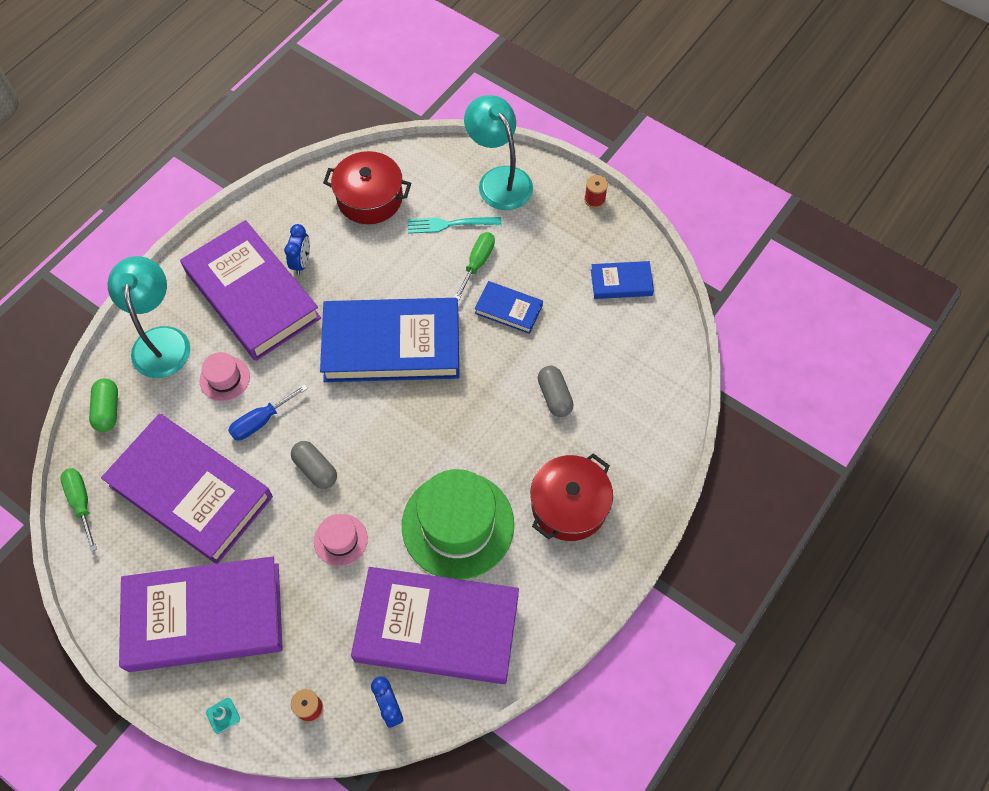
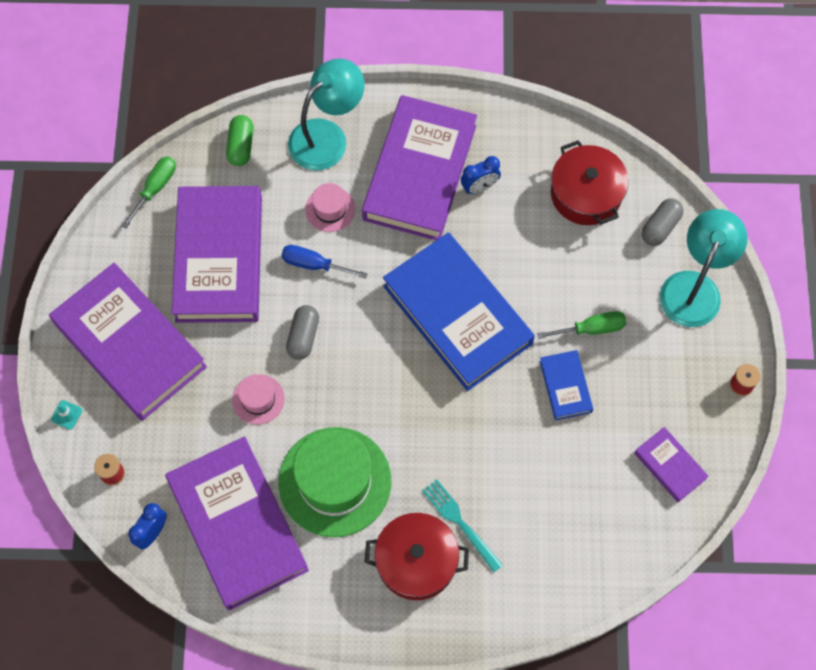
camera: 55 degrees right, 5 degrees up
(108, 410) = (241, 146): green capsule -> green capsule turned 45 degrees counterclockwise
(449, 224) = (612, 278): turquoise fork -> turquoise fork (459, 522)
(554, 396) = (509, 482): grey capsule -> grey capsule (660, 227)
(621, 282) = (670, 466): blue book -> purple book

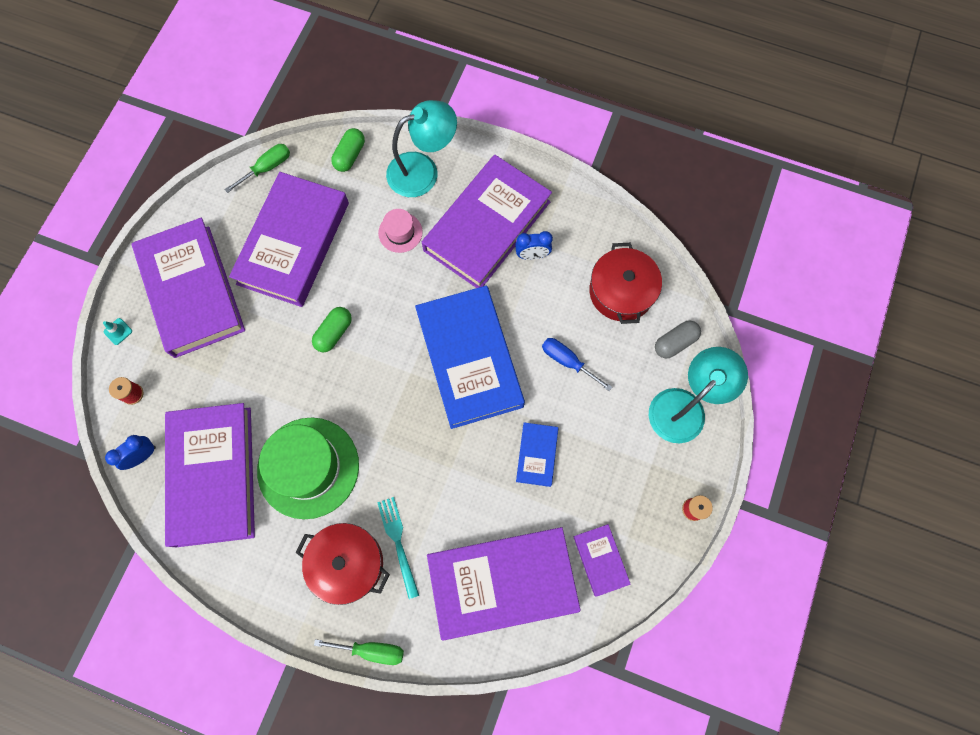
camera: 20 degrees right, 5 degrees up
(258, 399) = (275, 373): pink hat -> none
(303, 337) = (334, 333): grey capsule -> green capsule
(314, 264) = (368, 274): blue screwdriver -> blue screwdriver (567, 361)
(581, 522) = (502, 582): none -> purple book
(591, 329) = (579, 412): green screwdriver -> green screwdriver (371, 650)

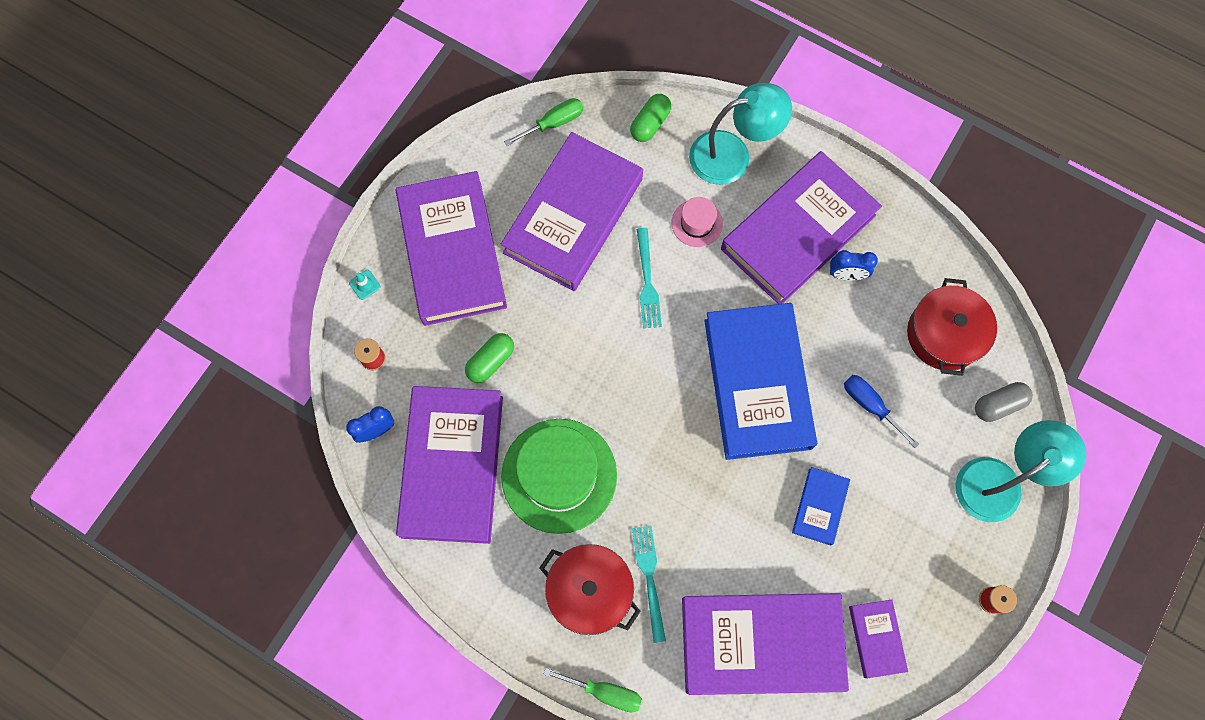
camera: 10 degrees right, 0 degrees up
(334, 333) = (606, 327): green capsule -> green capsule (491, 361)
(364, 289) = (647, 283): none -> turquoise fork

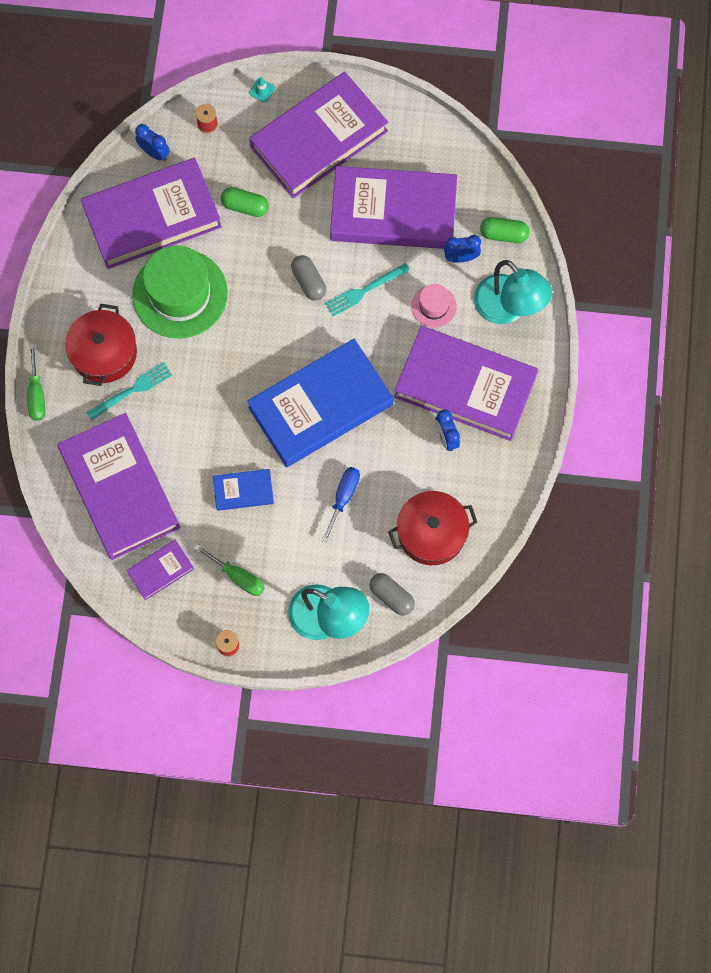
camera: 65 degrees right, 0 degrees up
(553, 123) = (466, 162): green screwdriver -> green screwdriver (238, 576)
(610, 334) = (308, 282): none -> grey capsule
(656, 174) = (461, 257): none -> blue clock

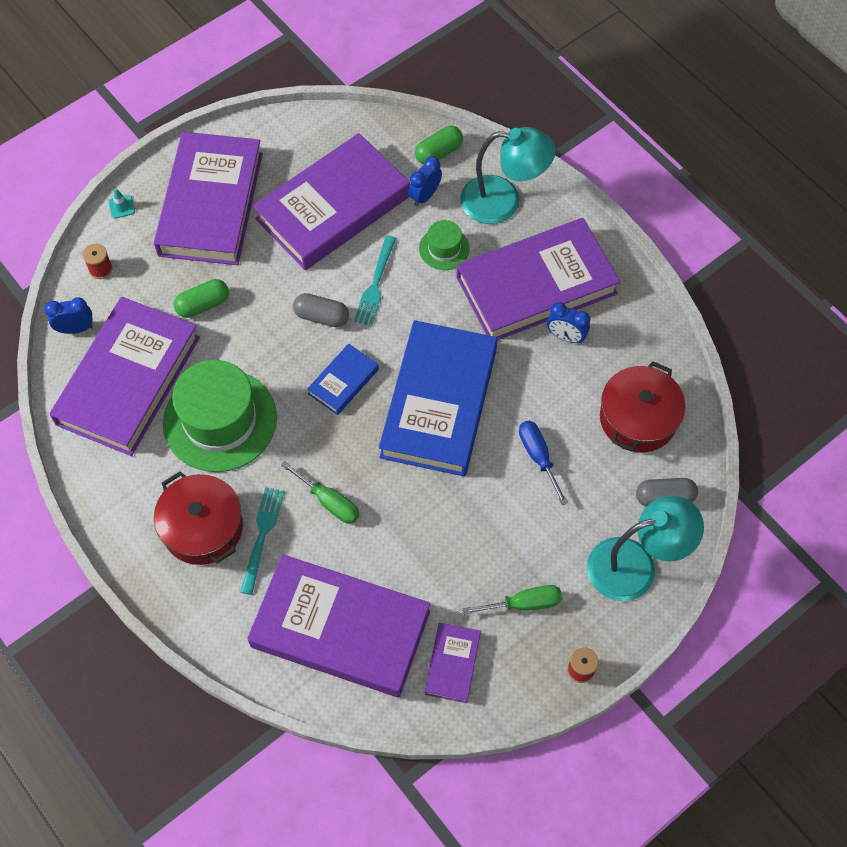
camera: 45 degrees left, 10 degrees down
(36, 394) = (176, 619): green screwdriver -> green screwdriver (329, 502)
(243, 491) = (450, 529): blue book -> blue book (343, 381)
(434, 306) = (444, 248): pink hat -> green hat

